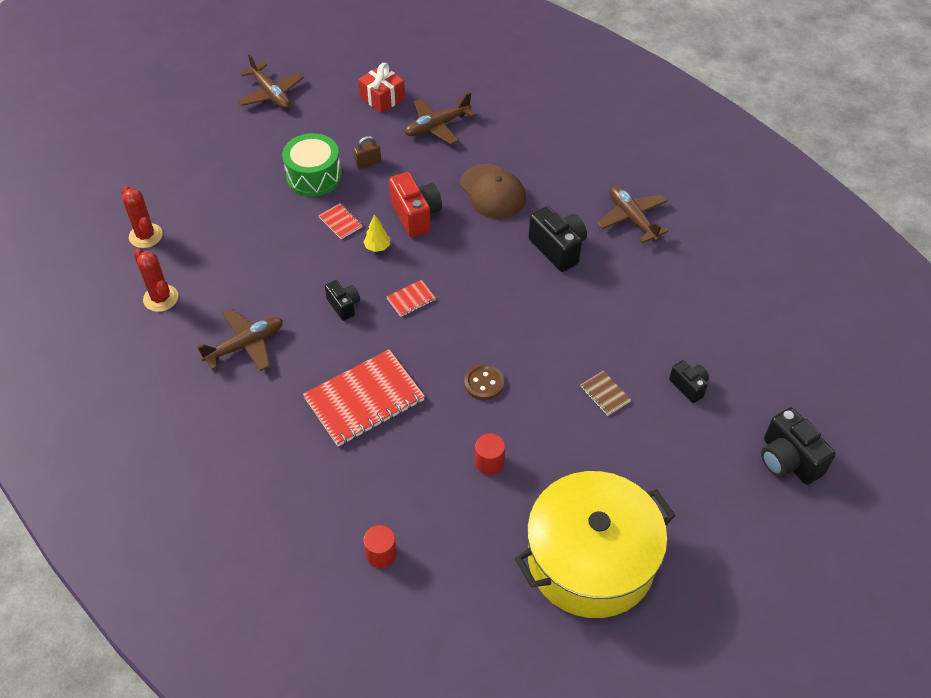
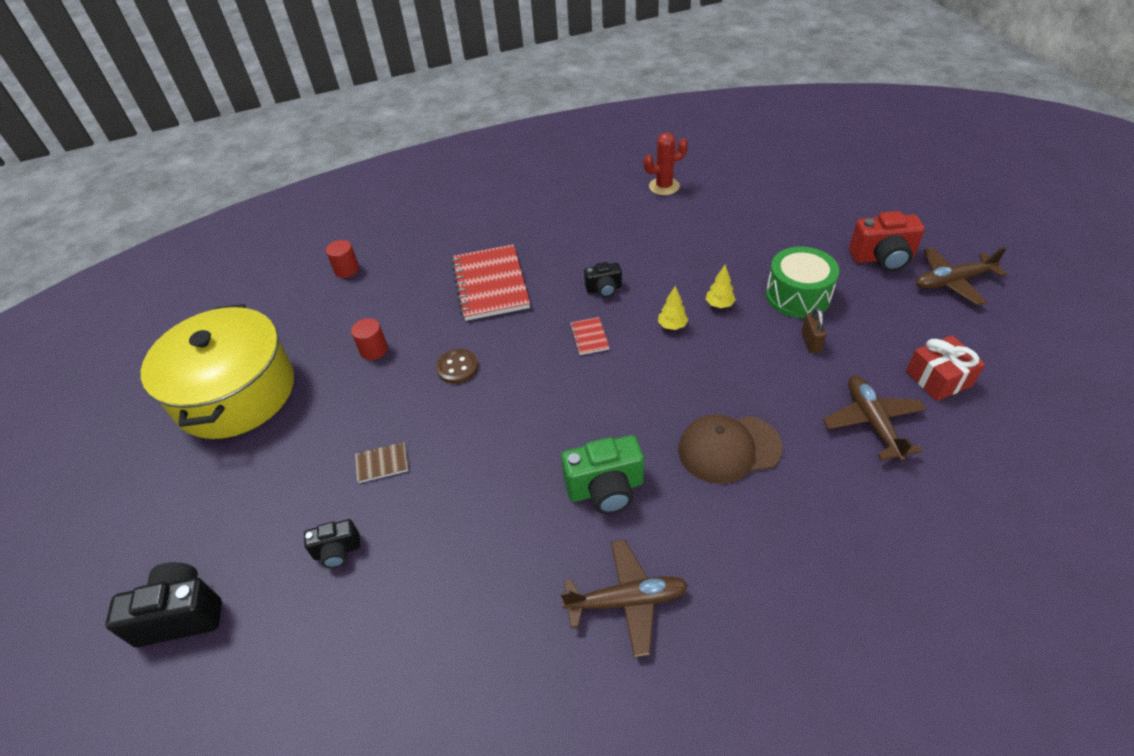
camera: 115 degrees right, 5 degrees down
(145, 236) = (742, 183): red cactus -> none
(245, 345) = (589, 225): brown plane -> none
(340, 222) = (719, 305): red notebook -> yellow tree
(416, 215) = (710, 366): red camera -> red camera (882, 258)
(558, 249) = (605, 489): black camera -> green camera

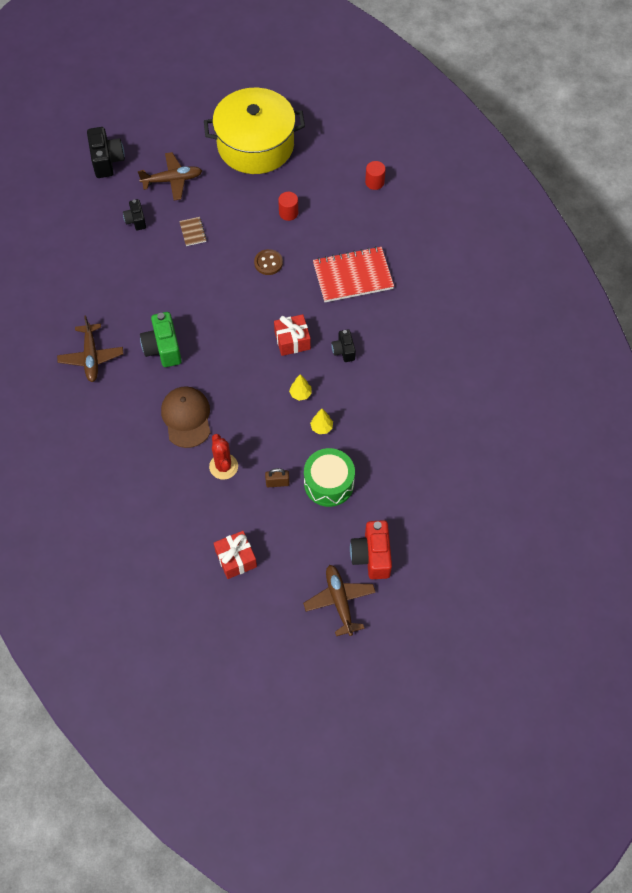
camera: 85 degrees right, 15 degrees up
(589, 337) = (292, 340): red notebook -> red gift
(664, 186) = (480, 400): red cactus -> red cactus (223, 466)
(872, 422) = (200, 506): brown plane -> brown plane (172, 180)

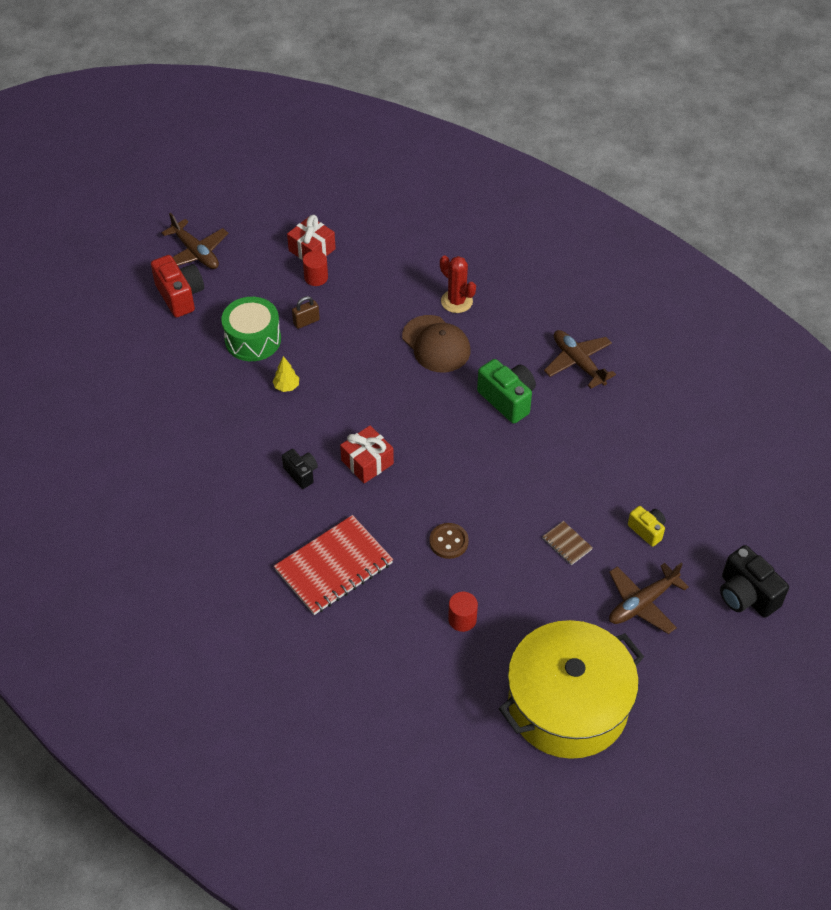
camera: 155 degrees right, 10 degrees down
(136, 220) = (647, 530): black camera -> yellow camera
(223, 466) = (369, 316): red cactus -> red cactus (456, 301)
(300, 394) = (327, 410): yellow tree -> none
(374, 182) = (369, 715): red cylinder -> red cylinder (316, 277)

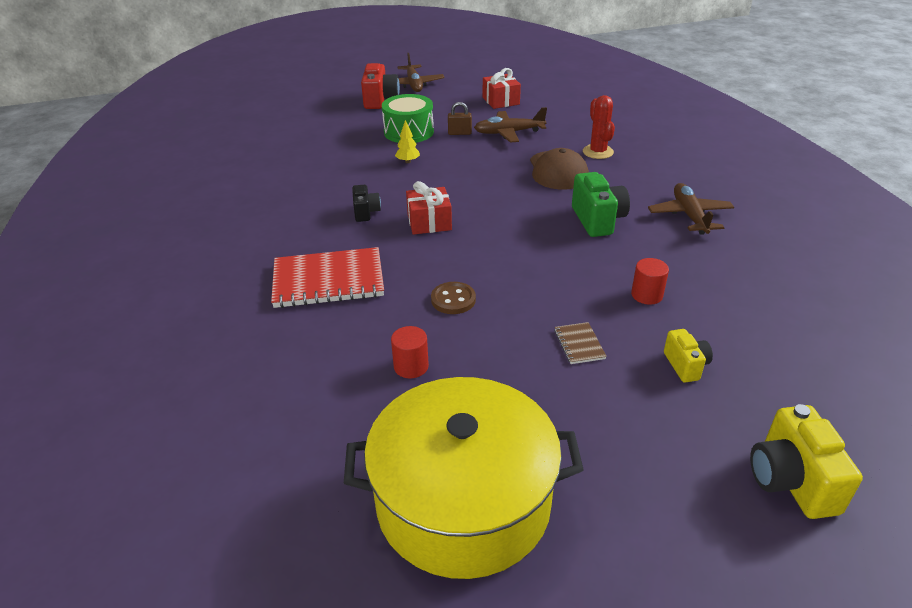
camera: 30 degrees right, 15 degrees down
(316, 277) = (490, 114): red cylinder -> red cylinder (647, 295)
(642, 603) = (635, 433): brown plane -> brown plane (508, 133)
(746, 595) = (791, 481): black camera -> yellow camera

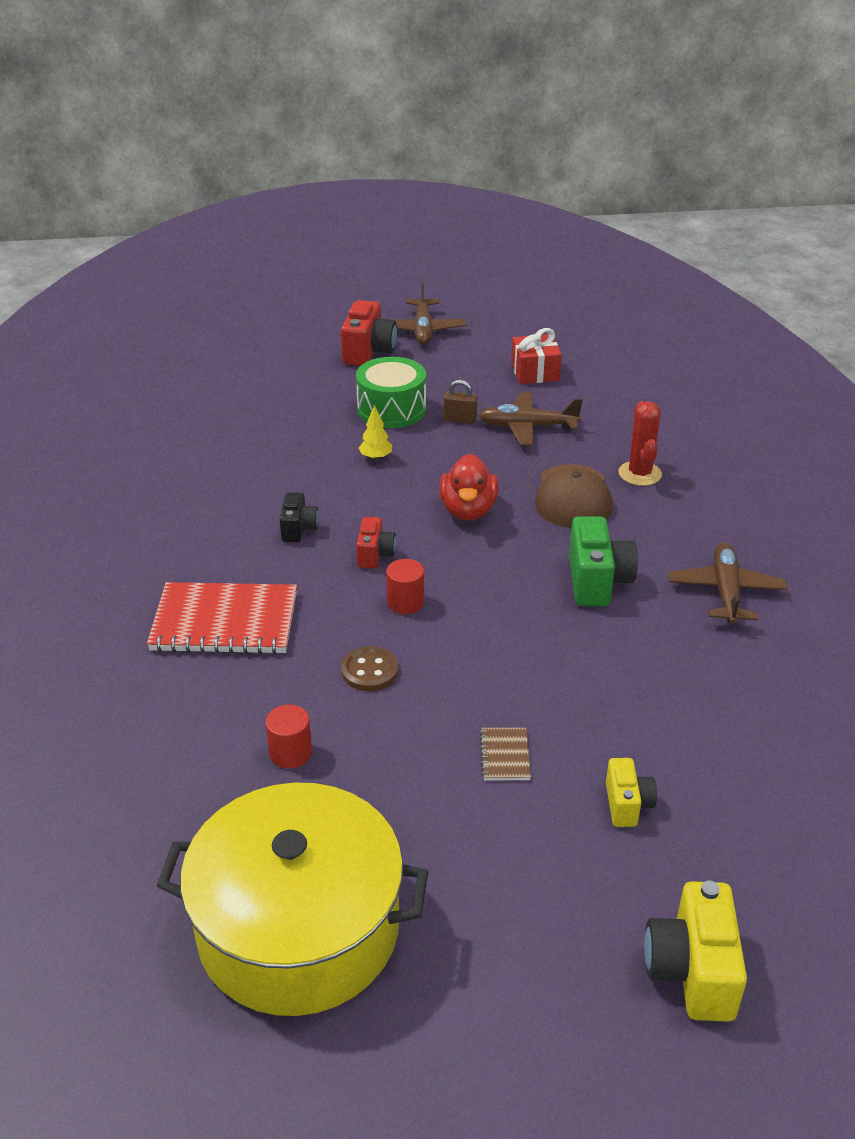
camera: 10 degrees right, 0 degrees up
(429, 222) = (375, 555): red gift -> red camera
(487, 186) = (468, 510): none -> red duck
(647, 295) = (618, 700): red cylinder -> red cylinder (405, 602)

